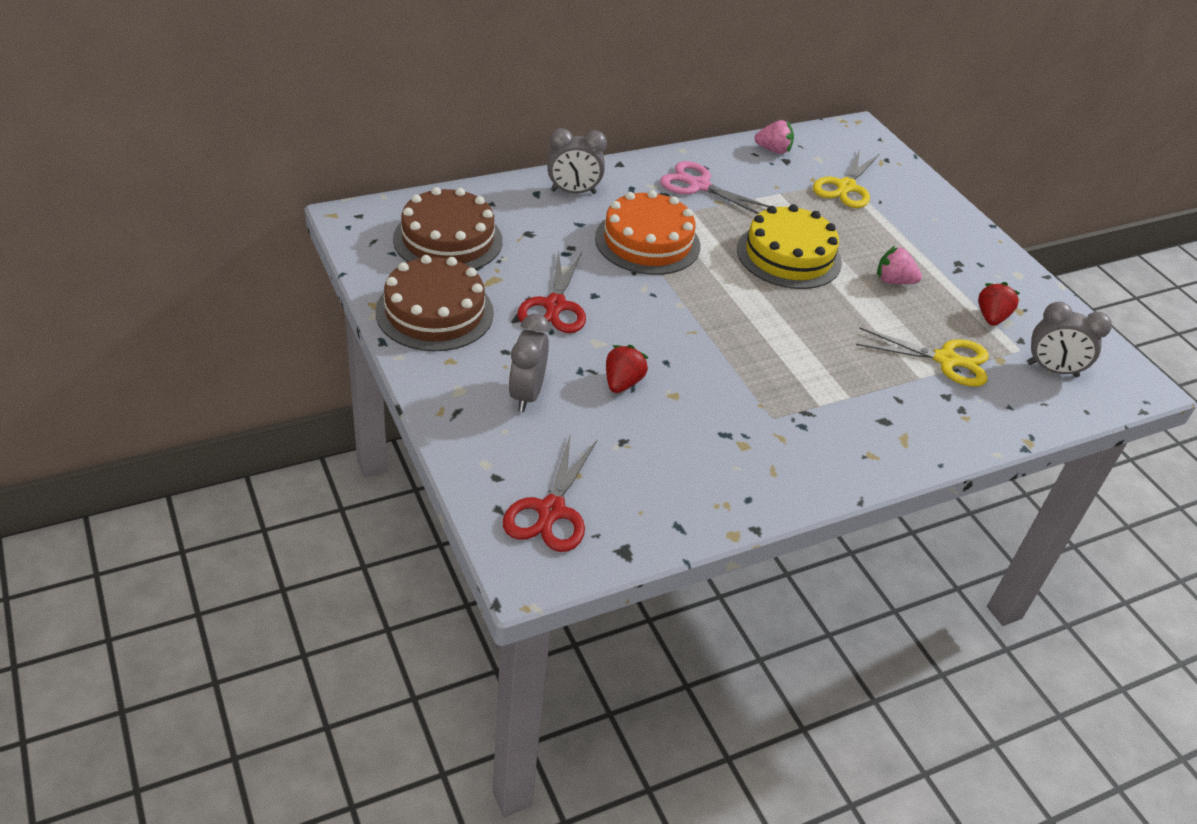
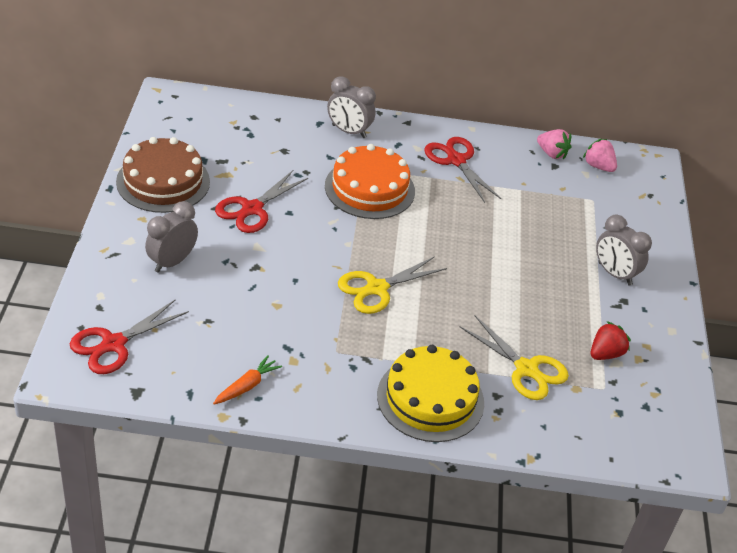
camera: 30 degrees right, 0 degrees up
(448, 240) = (220, 134): brown cake -> none
(622, 383) = (247, 281): red strawberry -> none
(699, 186) = (456, 160): pink scissors -> red scissors
(726, 492) = (247, 386): none -> orange carrot
(789, 256) = (476, 240): yellow cake -> yellow cake (430, 399)
(846, 187) = (586, 204): yellow scissors -> yellow scissors (377, 288)
(893, 281) = (547, 292): pink strawberry -> pink strawberry (598, 166)
(1052, 370) = (616, 415): grey clock -> grey clock (614, 274)

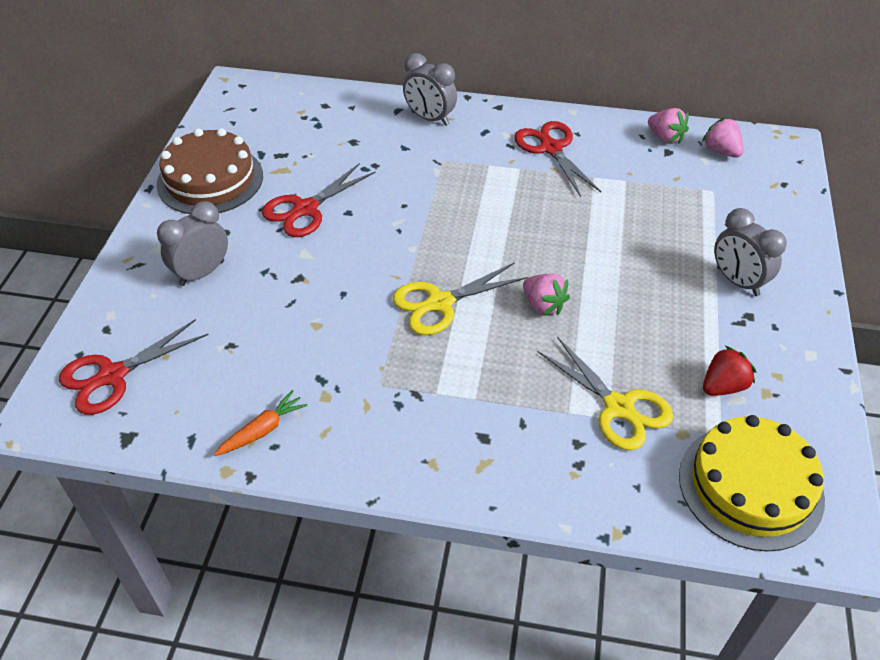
camera: 10 degrees right, 5 degrees up
(369, 188) = (446, 183): orange cake -> none
(430, 399) = (491, 448): yellow cake -> yellow cake (750, 486)
(461, 291) = (543, 305): none -> pink strawberry

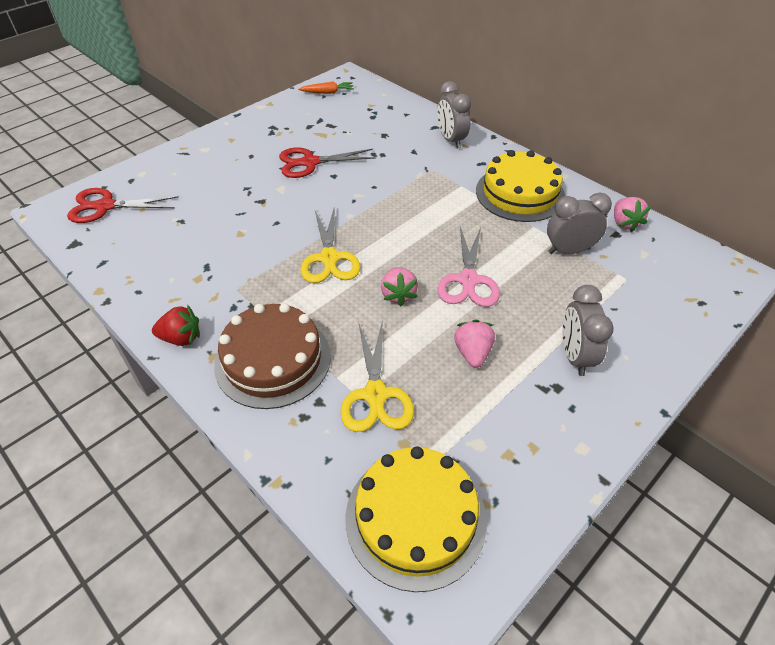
camera: 35 degrees right, 0 degrees up
(202, 273) = (212, 173): grey clock -> grey clock (569, 250)
(210, 180) = (274, 123): brown cake -> brown cake (273, 360)
(263, 430) = (142, 278): orange carrot -> orange carrot (328, 92)
(440, 303) = (329, 258): yellow scissors -> yellow scissors turned 105 degrees counterclockwise
(551, 148) = (520, 193): red scissors -> yellow cake
(590, 258) = (468, 280): none -> pink scissors
(721, 151) = (665, 253): pink strawberry -> pink strawberry (472, 353)
(723, 386) = (476, 428): red strawberry -> red strawberry (181, 338)

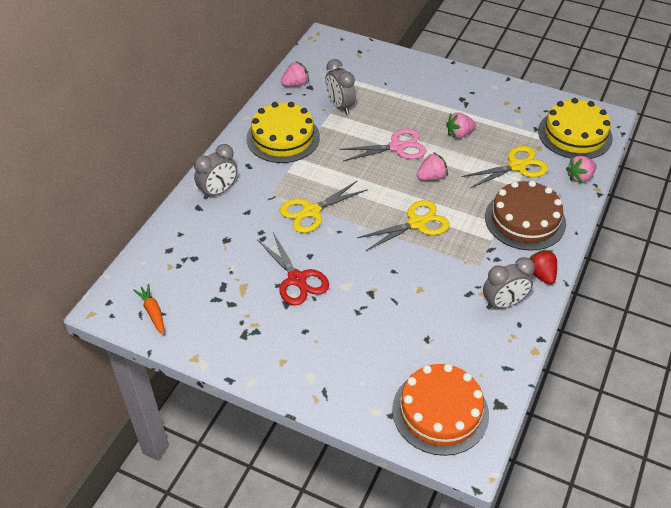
camera: 110 degrees left, 0 degrees up
(105, 206) = (440, 411): red scissors -> orange cake
(313, 470) = (580, 177): none -> pink strawberry
(392, 189) = (311, 211): none -> yellow scissors
(574, 356) = (435, 94): grey clock -> grey clock (503, 303)

